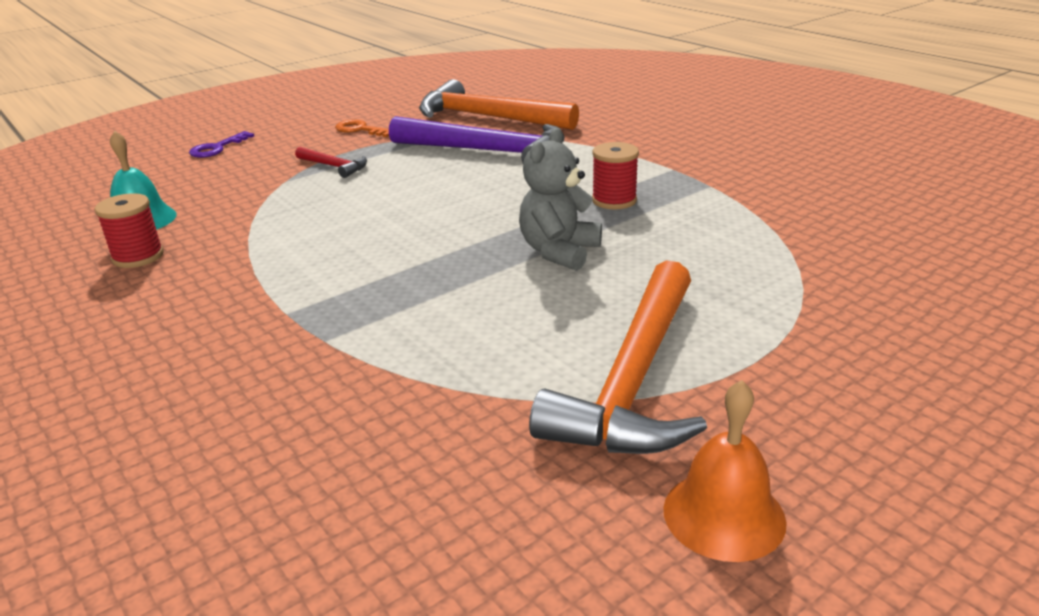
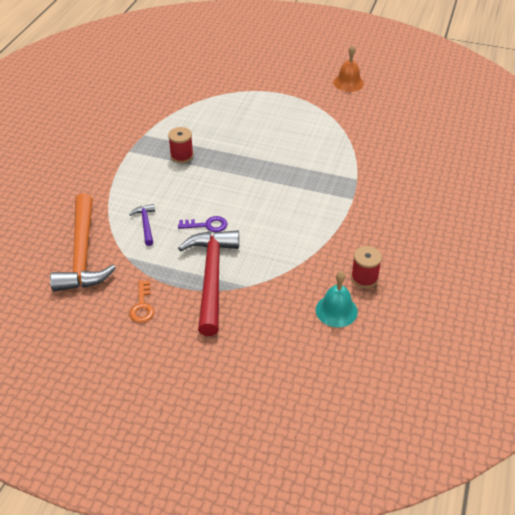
camera: 125 degrees left, 15 degrees up
(217, 148) = (224, 363): purple key -> purple key (207, 225)
(334, 166) = (211, 278): red hammer -> red hammer, size x2.23
(488, 152) = (145, 224): purple hammer -> purple hammer, size x0.45
(559, 252) = (244, 153): grey teddy bear -> none
(634, 379) = (310, 109): orange hammer -> none

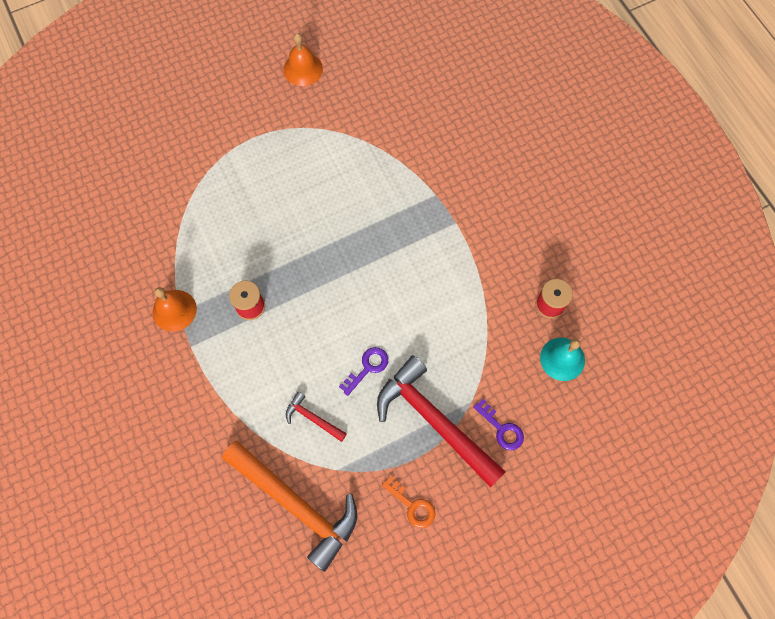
camera: 45 degrees left, 25 degrees up
(142, 132) = (174, 310): none -> orange bell
(145, 224) = (313, 418): purple hammer -> red hammer
(247, 313) = (501, 428): none -> purple key

